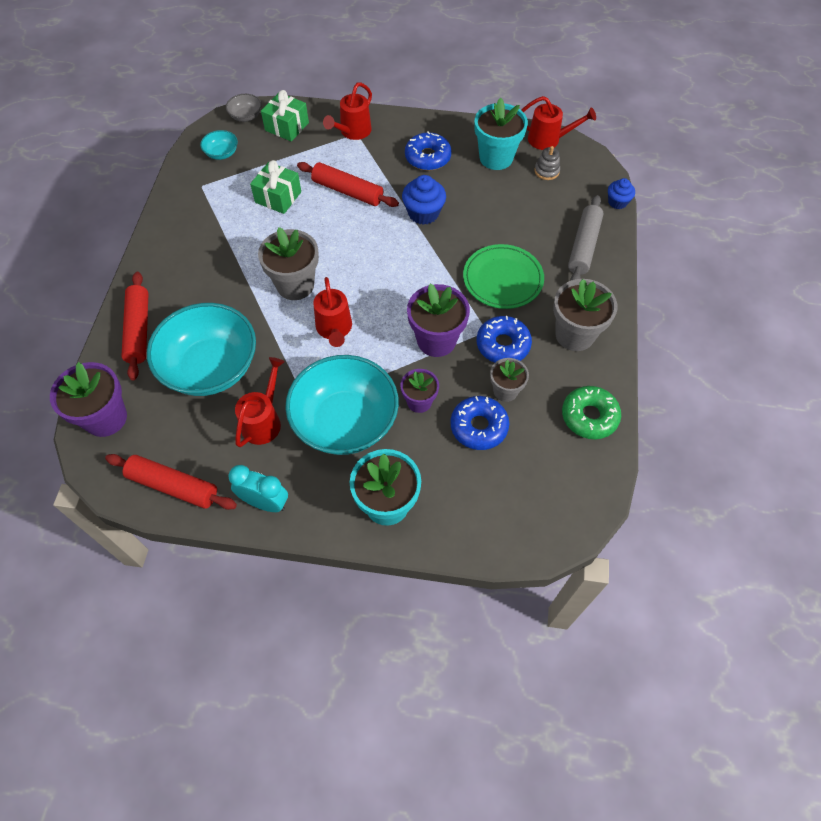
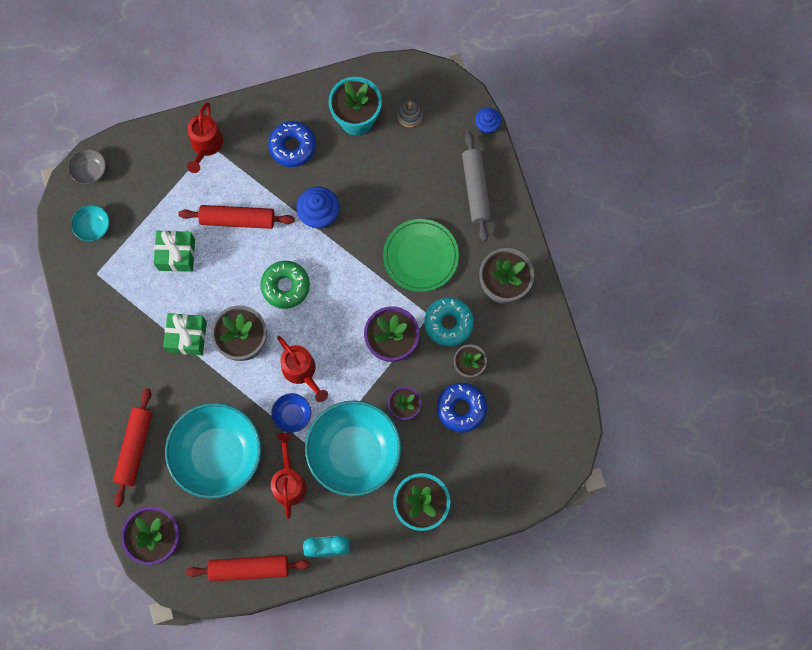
camera: 25 degrees left, 15 degrees up
(139, 330) = (135, 448): red rolling pin -> red rolling pin turned 45 degrees clockwise
(287, 126) = (138, 166): green gift -> green gift (187, 337)
(303, 362) = (292, 415): none -> blue bowl
(503, 345) = (448, 323): blue donut -> turquoise donut
(549, 140) = (396, 75): red watering can -> none
(589, 416) = (543, 360): green donut -> green donut (285, 286)

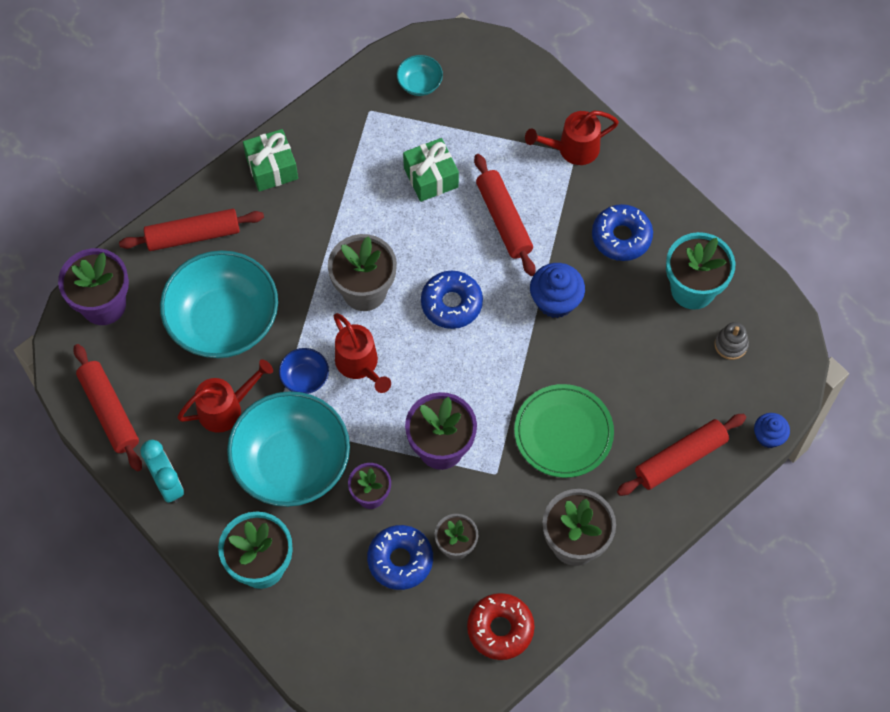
camera: 65 degrees right, 10 degrees down
(90, 171) = (481, 51): grey bowl -> none
(187, 337) = (342, 230): green gift -> green gift (272, 168)
(285, 286) = (451, 303): green donut -> blue donut
(302, 372) = (360, 365): red watering can -> red watering can turned 60 degrees counterclockwise
(448, 323) = (497, 500): turquoise donut -> none
(476, 189) = (680, 459): grey rolling pin -> red rolling pin
(540, 364) = (500, 629): none -> red donut

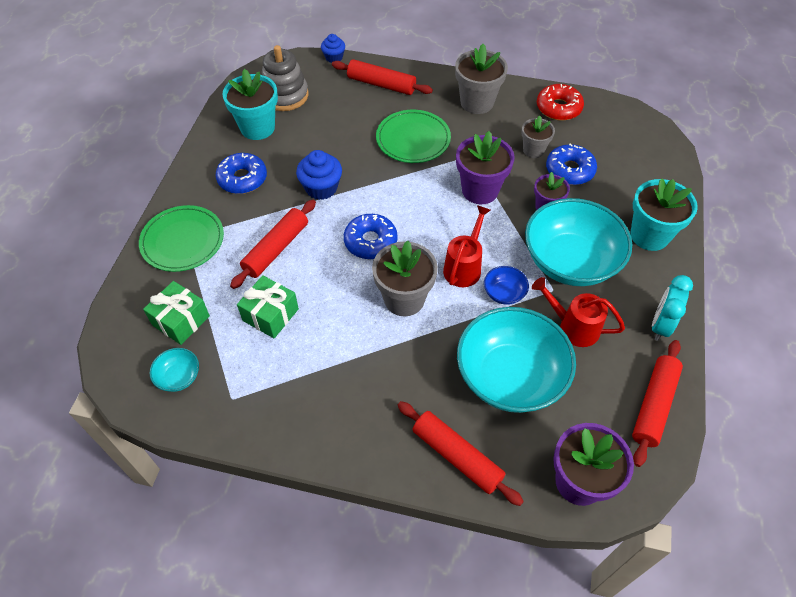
camera: 125 degrees left, 10 degrees down
(272, 168) = (344, 438): green gift -> green gift (181, 320)
(572, 149) = (182, 241): red watering can -> green plate
(730, 344) = (285, 95): grey stacking toy -> grey stacking toy, size x1.93

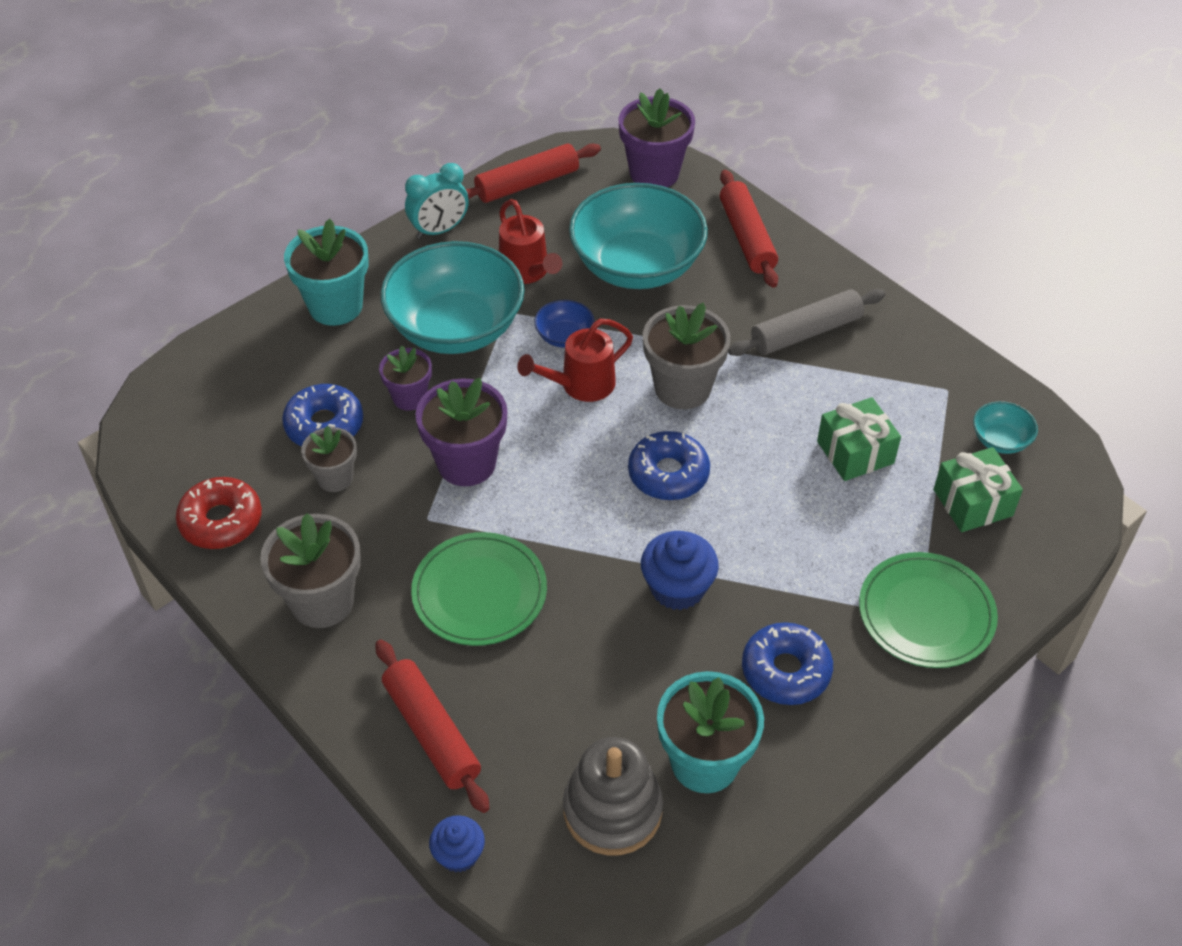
camera: 145 degrees left, 5 degrees down
(276, 249) = (799, 530): red rolling pin -> none
(355, 389) = (806, 333): none -> grey rolling pin

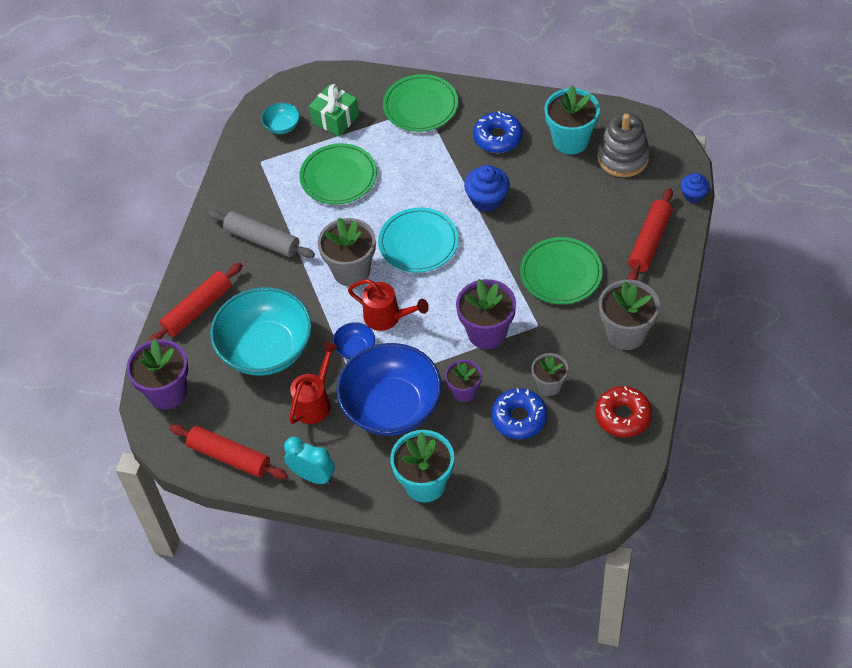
camera: 120 degrees left, 5 degrees up
(456, 328) = (391, 407): turquoise bowl -> blue bowl
(668, 474) = (418, 243): blue donut -> turquoise plate
(855, 452) = (338, 177): green gift -> green plate

